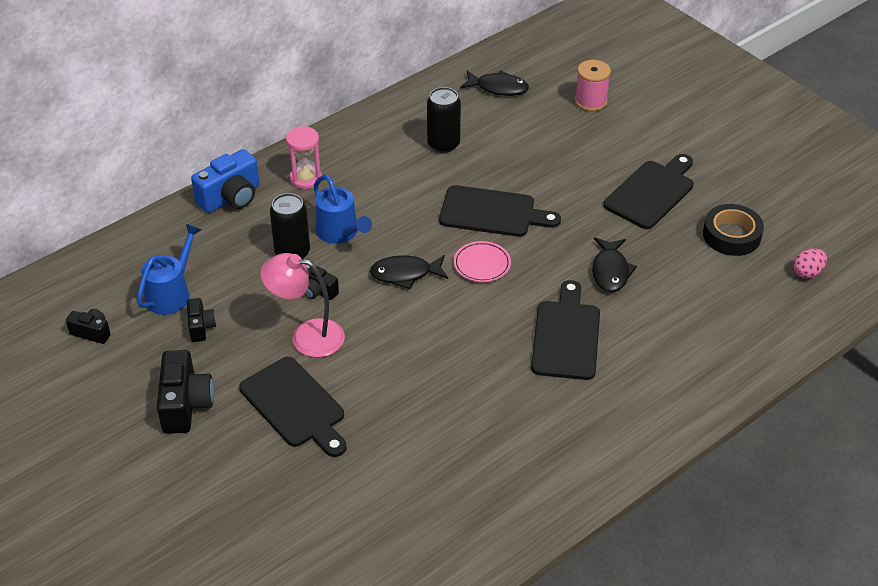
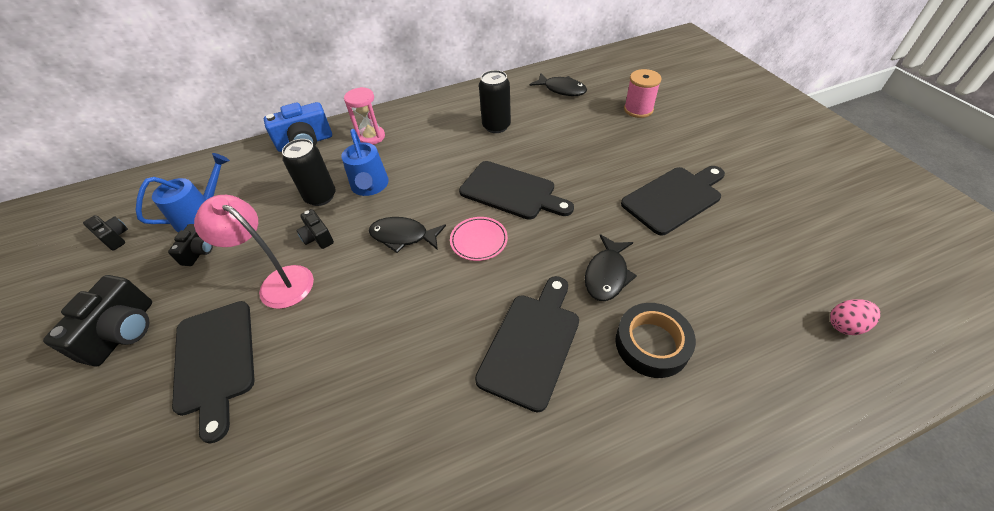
camera: 20 degrees right, 5 degrees up
(731, 235) = (754, 260): black tape -> black tape (652, 344)

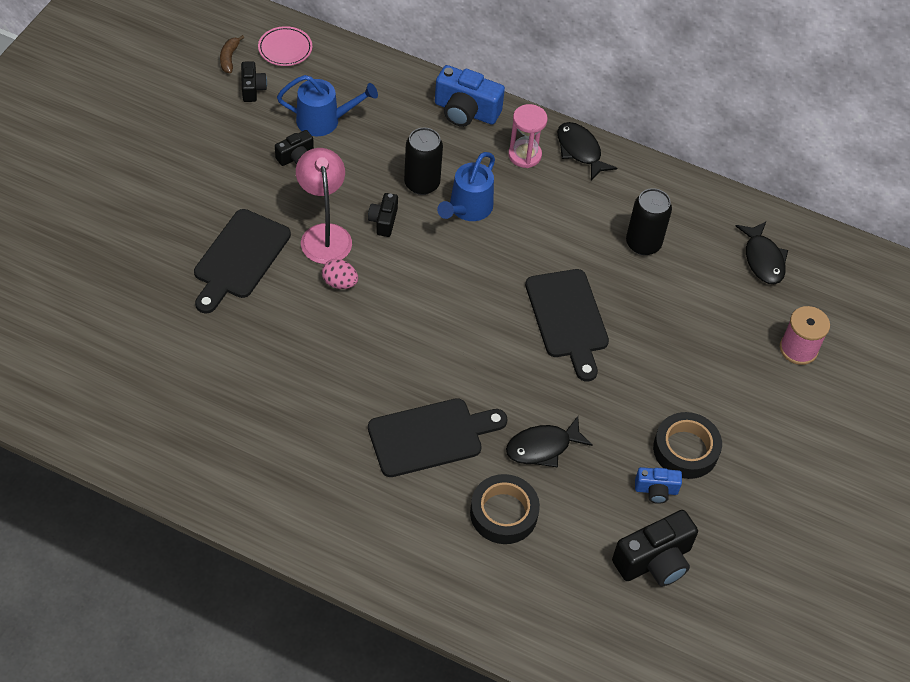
camera: 40 degrees right, 5 degrees up
(73, 233) = (229, 58): none -> brown banana
(123, 332) = (204, 183): black camera -> black camera (654, 561)
(403, 236) = (442, 278): black fish -> black fish (580, 151)
(479, 241) = (489, 335): pink plate -> pink plate (285, 49)
(674, 198) = (685, 450): black cutting board -> black tape
(698, 233) = (656, 490): none -> blue camera
(845, 325) = (647, 636): pink egg -> pink egg (339, 283)

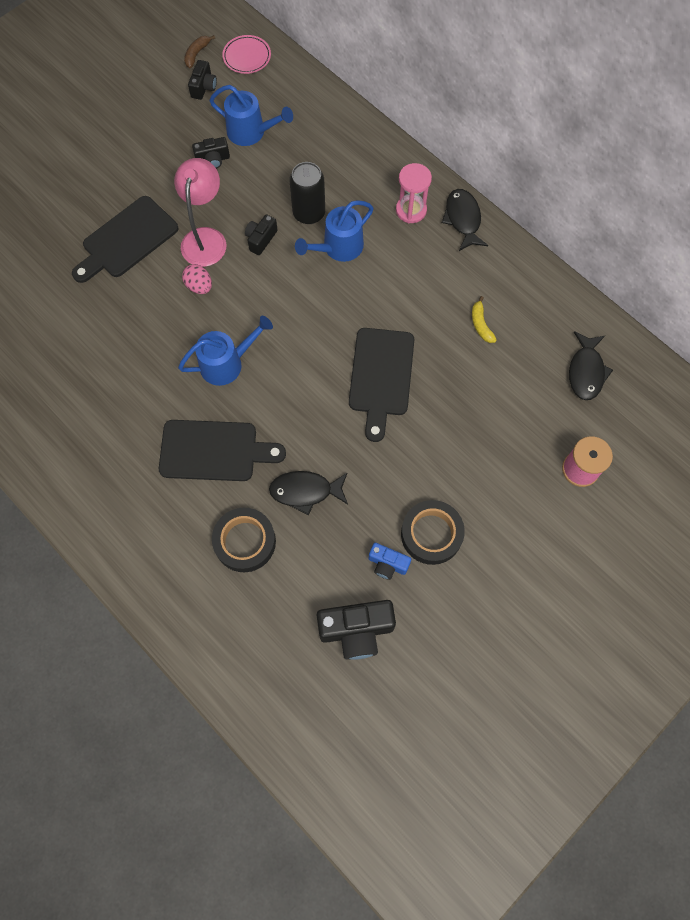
camera: 25 degrees right, 15 degrees up
(404, 349) = (227, 363): none -> blue watering can
(465, 111) = (377, 155): blue camera -> none
(643, 243) = (481, 324): black can -> yellow banana

